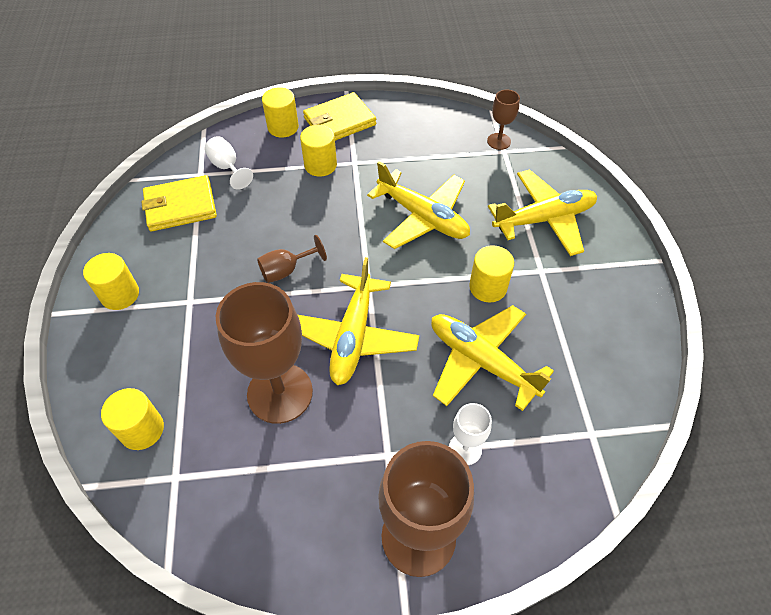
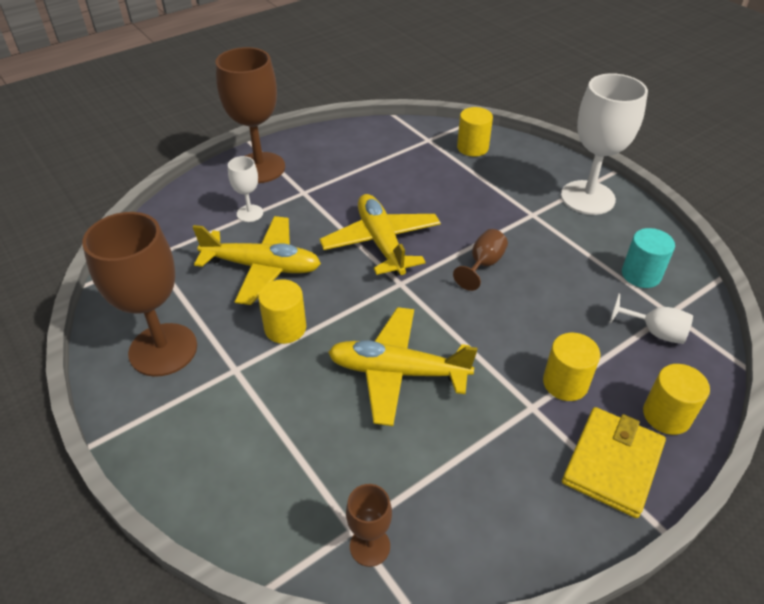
camera: 150 degrees right, 10 degrees down
(120, 295) = (587, 197): yellow cylinder -> white goblet
(180, 206) = (641, 275): yellow wallet -> turquoise cylinder
(280, 393) = (405, 193): brown goblet -> brown goblet (163, 349)
(544, 219) = (252, 436): yellow plane -> none

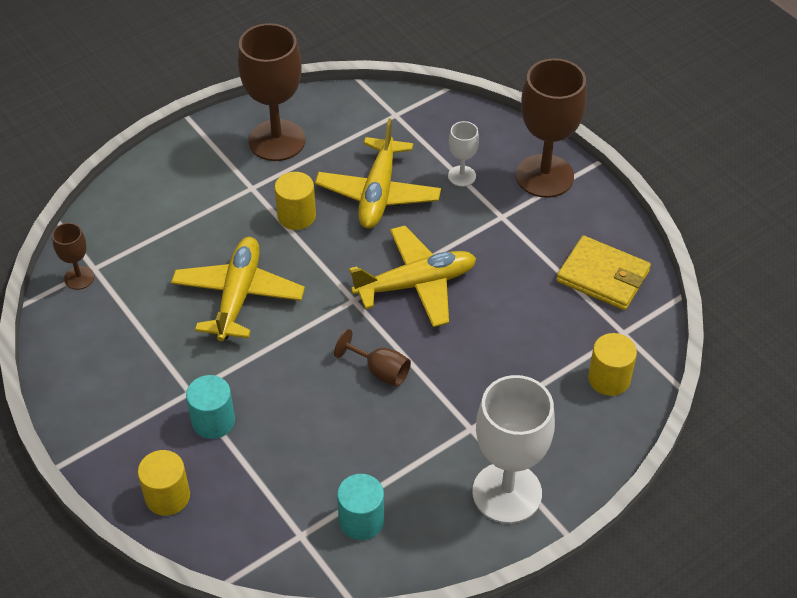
camera: 90 degrees right, 5 degrees up
(565, 383) = (213, 421): yellow cylinder -> turquoise cylinder
(612, 463) = (123, 442): yellow wallet -> yellow wallet (603, 276)
(654, 332) = (272, 512): white goblet -> none

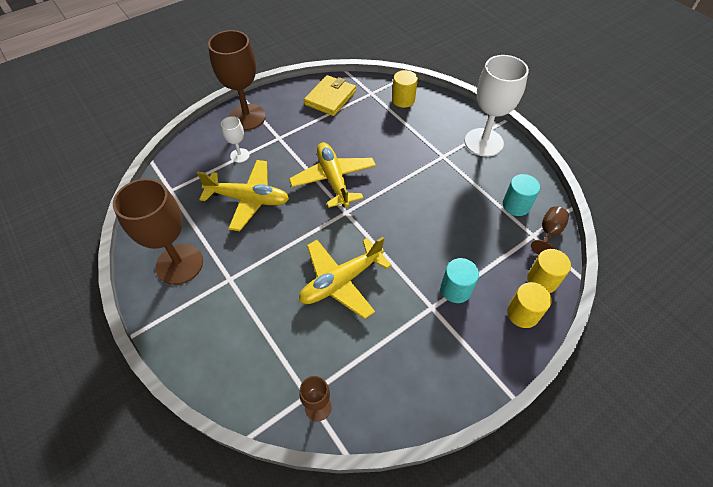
camera: 90 degrees left, 5 degrees up
(238, 296) = (341, 281): yellow plane -> yellow plane turned 45 degrees counterclockwise
(296, 216) = (264, 247): yellow cylinder -> yellow cylinder (542, 280)
(380, 371) = (405, 197): brown goblet -> brown goblet (548, 232)

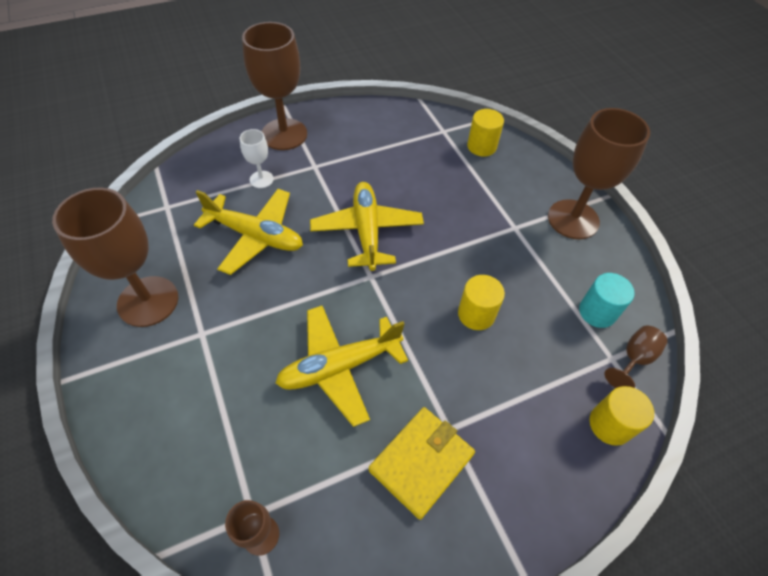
camera: 10 degrees right, 0 degrees up
(330, 98) = (391, 128): yellow wallet -> yellow wallet (421, 462)
(455, 289) = (487, 411): turquoise cylinder -> none
(483, 142) = (573, 219): white goblet -> brown goblet
(522, 313) = (571, 466): yellow cylinder -> yellow cylinder (476, 314)

